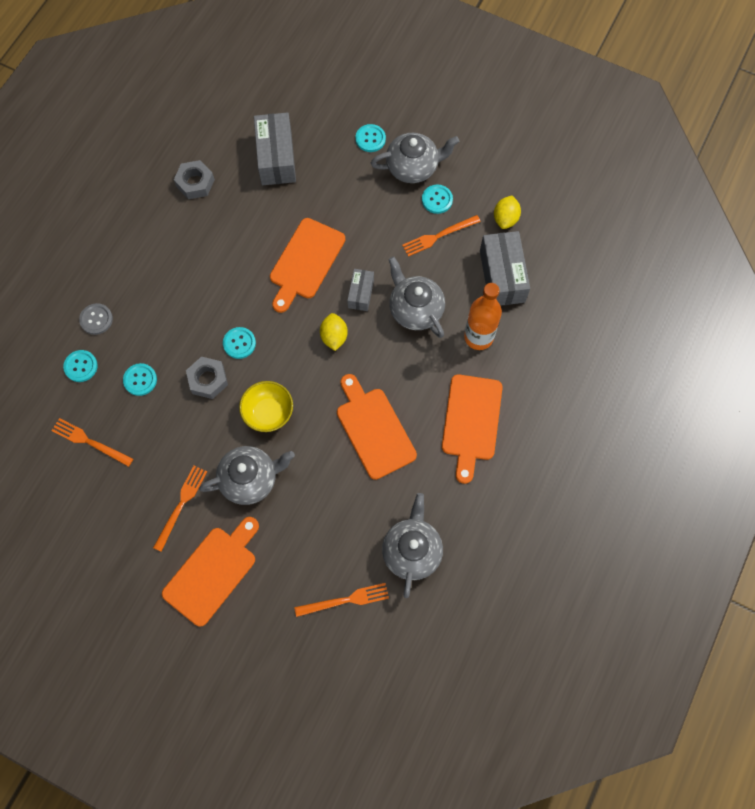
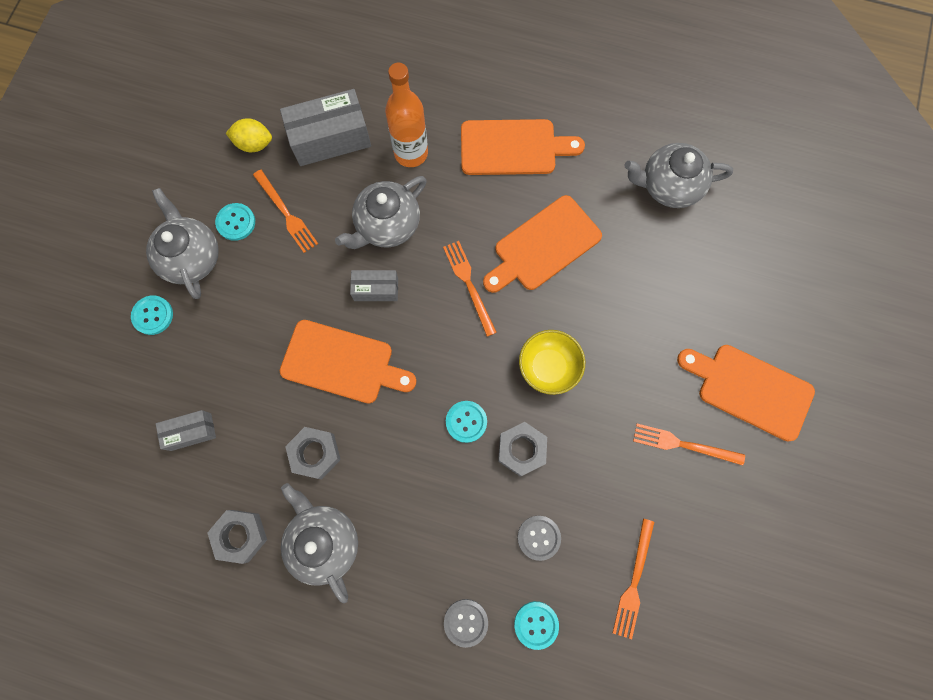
camera: 100 degrees left, 5 degrees up
(140, 380) = (538, 537): turquoise button -> grey button
(241, 236) = (315, 453): none -> grey nut
(250, 479) = (633, 371): grey teapot -> grey teapot (323, 541)
(276, 158) = (191, 432): grey box -> grey box, size x0.56
(334, 337) = (437, 310): yellow lemon -> none
(345, 600) = (739, 243): orange fork -> orange fork (469, 284)

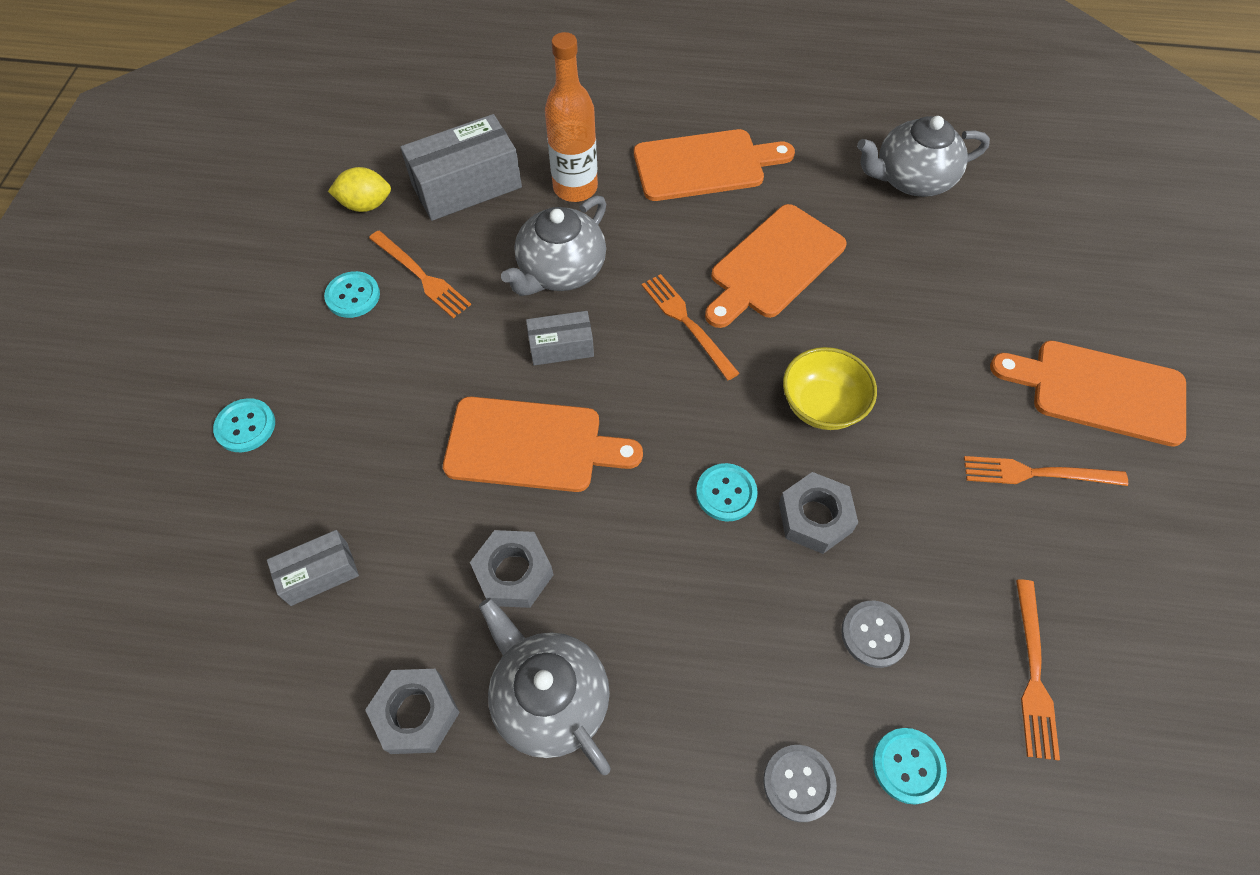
camera: 10 degrees left, 15 degrees down
(191, 257) = (294, 345): grey teapot -> none

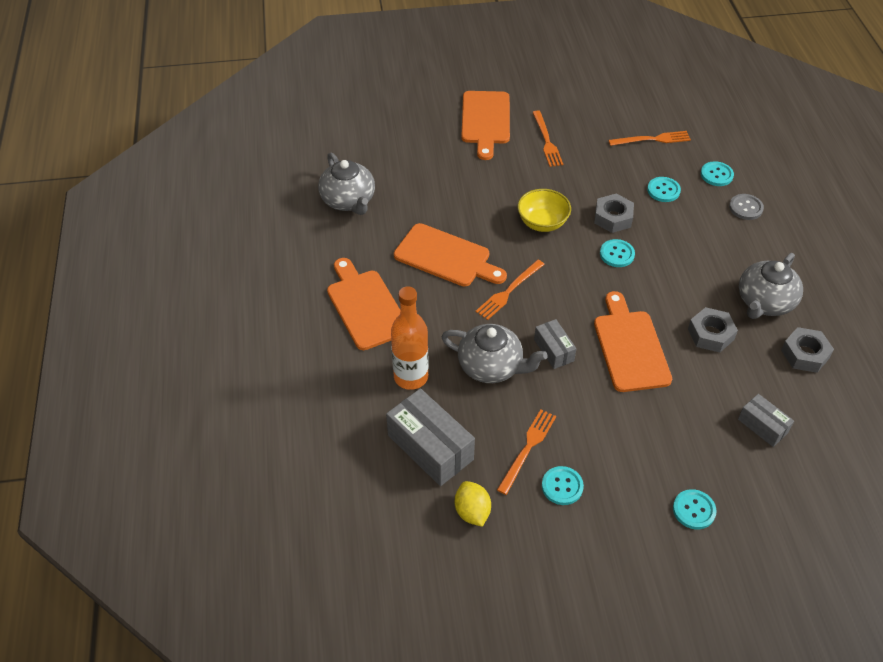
camera: 105 degrees left, 10 degrees down
(874, 634) = (663, 190): grey button -> turquoise button

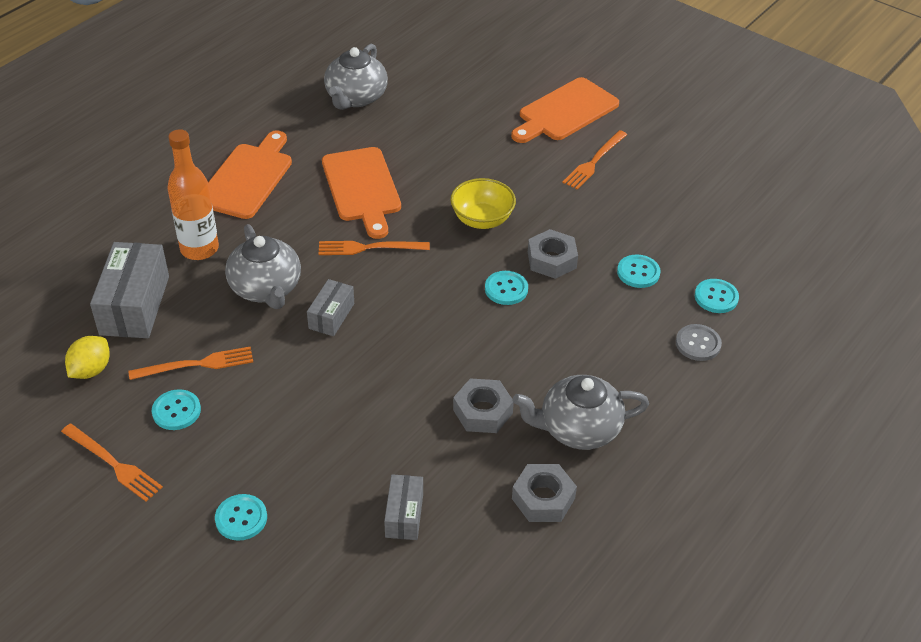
camera: 45 degrees right, 5 degrees down
(630, 347) = (396, 363): orange cutting board -> none
(652, 139) = (700, 226): orange fork -> orange fork (113, 464)

